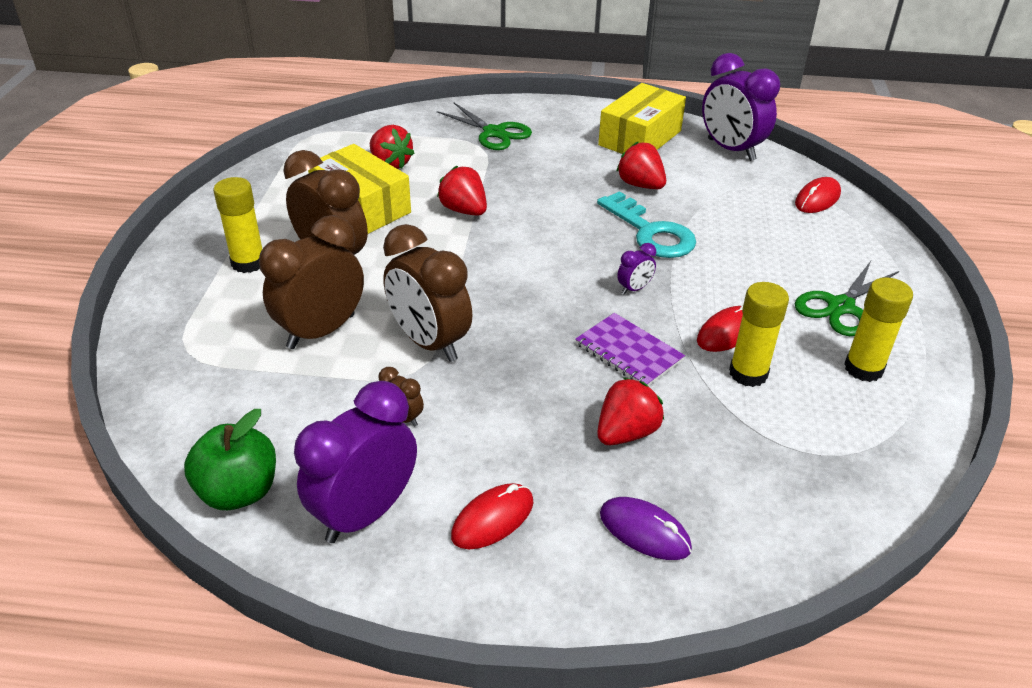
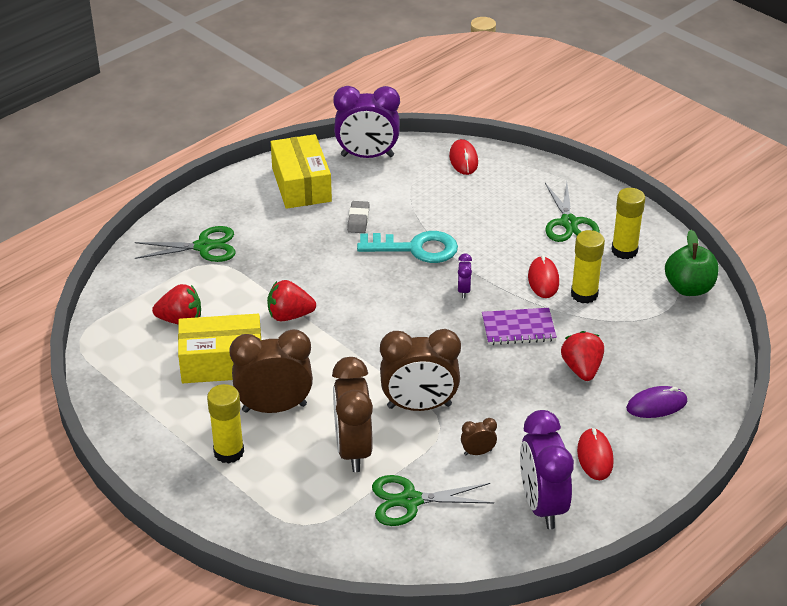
camera: 50 degrees left, 0 degrees up
(238, 492) = (472, 552): green apple -> green apple (689, 288)
(281, 405) = (410, 501): none -> green scissors
(640, 185) = (358, 220): red strawberry -> grey eraser

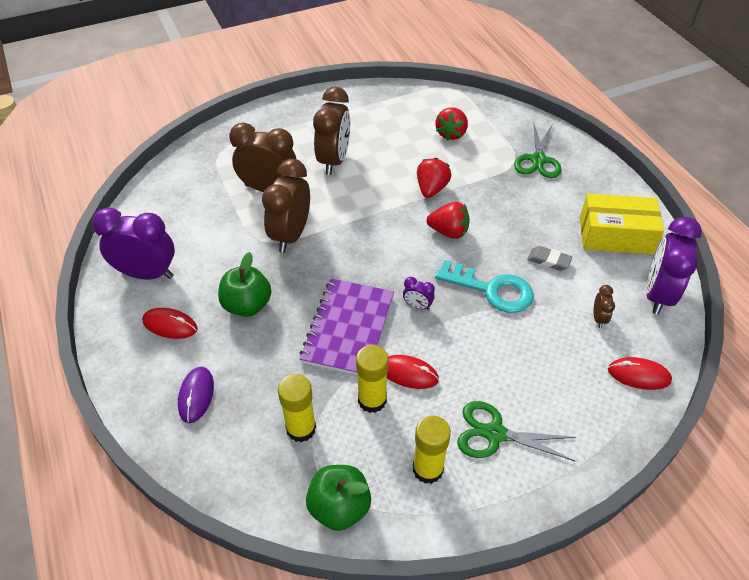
camera: 110 degrees right, 10 degrees up
(222, 362) = (394, 145): yellow box -> none
(229, 452) = (304, 132): yellow glue stick -> yellow glue stick (301, 428)
(410, 501) = (203, 205): green scissors -> none
(416, 248) = (492, 290): turquoise key -> turquoise key turned 90 degrees counterclockwise
(478, 452) = (223, 254): brown clock -> brown clock (599, 318)
(518, 328) = (348, 328): purple notebook -> purple notebook, size x1.56
(534, 407) = (247, 305): none -> green apple
(582, 369) = (272, 356): red strawberry -> red strawberry (449, 232)

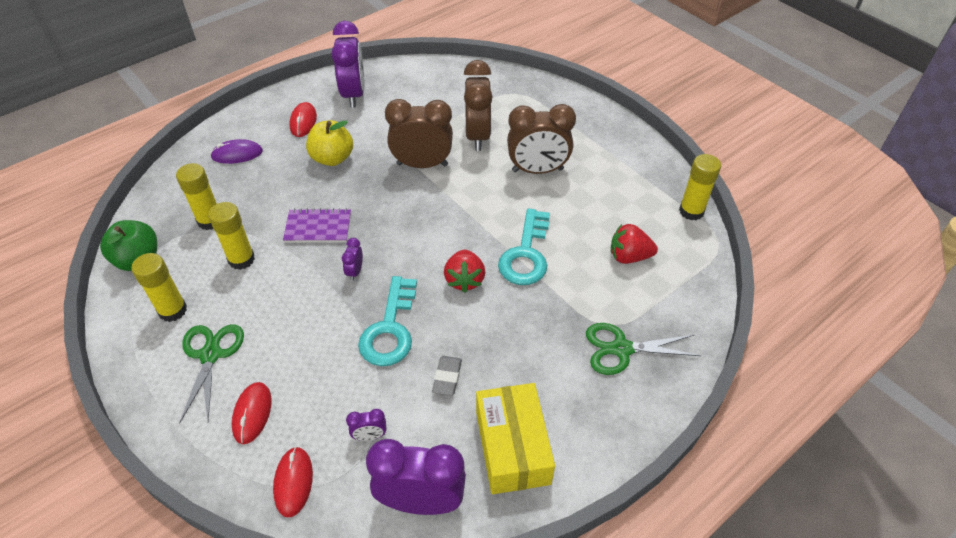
camera: 75 degrees right, 0 degrees up
(247, 305) = (332, 158): green apple -> yellow apple
(348, 328) = (318, 227): purple notebook -> purple notebook, size x0.64
(408, 373) = (273, 279): red mouse -> red mouse (252, 413)
(415, 91) = (691, 211): none -> yellow glue stick
(431, 189) = (526, 254): red strawberry -> turquoise key
(599, 318) = (370, 436): brown clock -> purple clock

